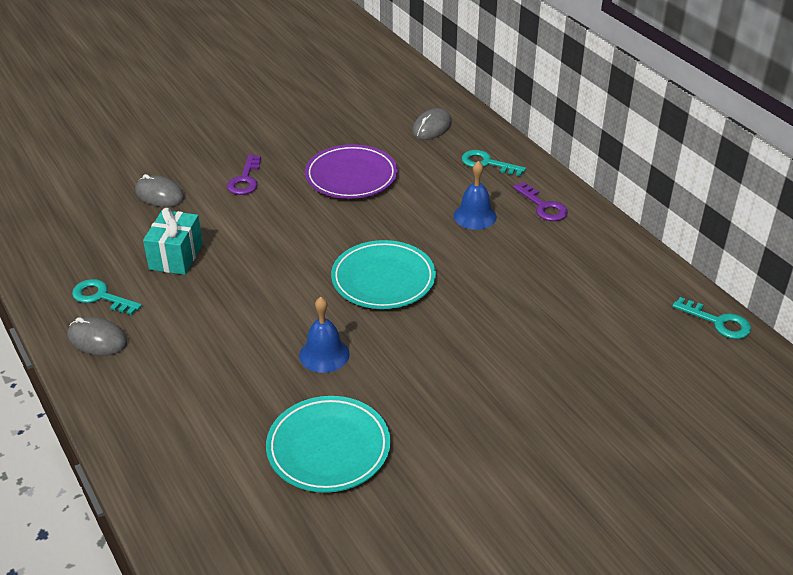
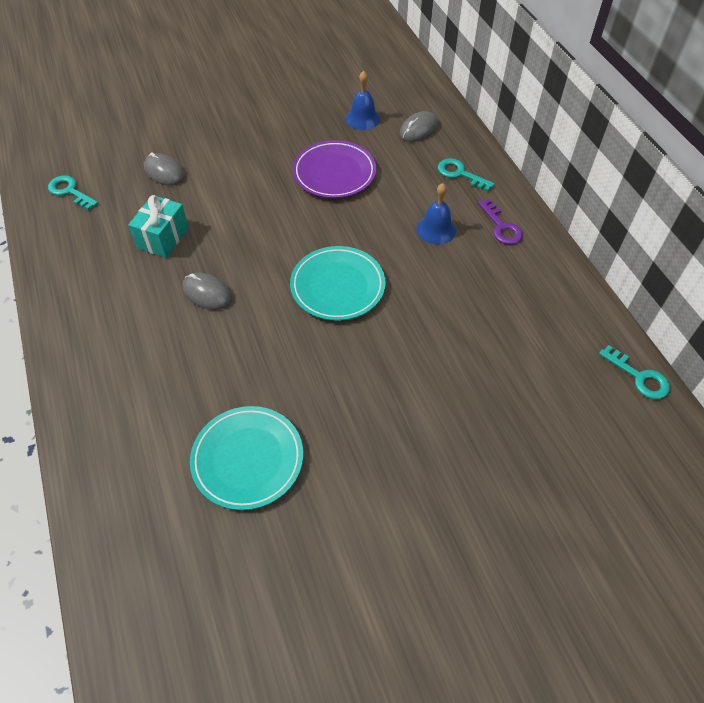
camera: 10 degrees right, 15 degrees up
(97, 339) = (77, 314): grey mouse -> grey mouse (207, 293)
(101, 297) = (91, 271): turquoise key -> turquoise key (70, 191)
(245, 180) = (241, 165): purple key -> none
(324, 354) = (267, 359): blue bell -> blue bell (362, 118)

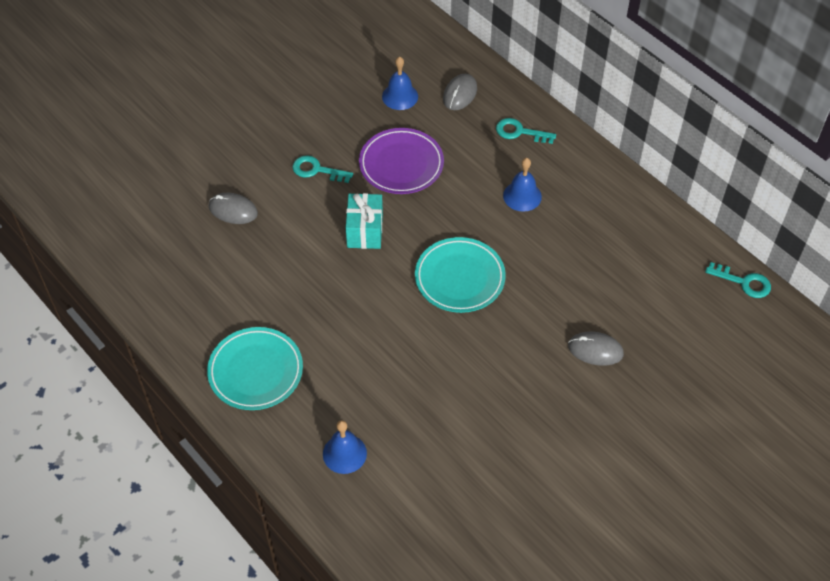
camera: 20 degrees left, 0 degrees up
(70, 191) = (149, 258): turquoise key -> turquoise key (317, 170)
(134, 421) = (344, 453): none -> blue bell
(163, 238) = (272, 279): turquoise gift -> turquoise gift (365, 231)
(207, 293) = (344, 320): grey mouse -> grey mouse (595, 350)
(248, 459) = (459, 453): turquoise plate -> turquoise plate (255, 371)
(501, 227) = (579, 176): purple key -> none

